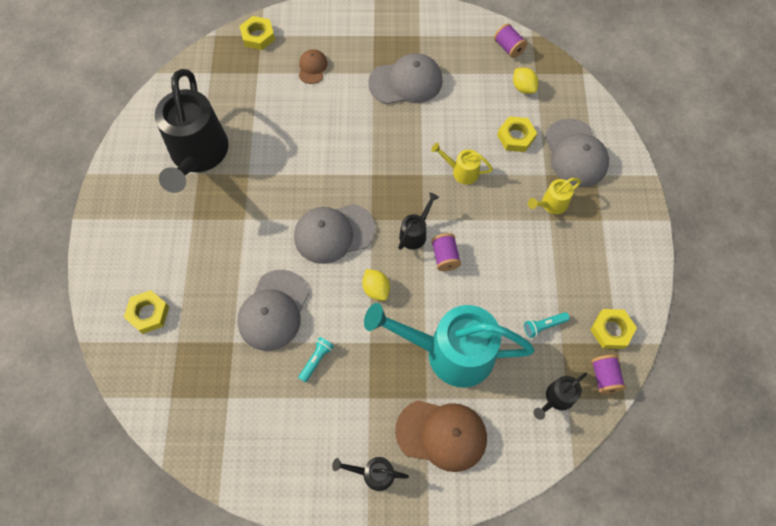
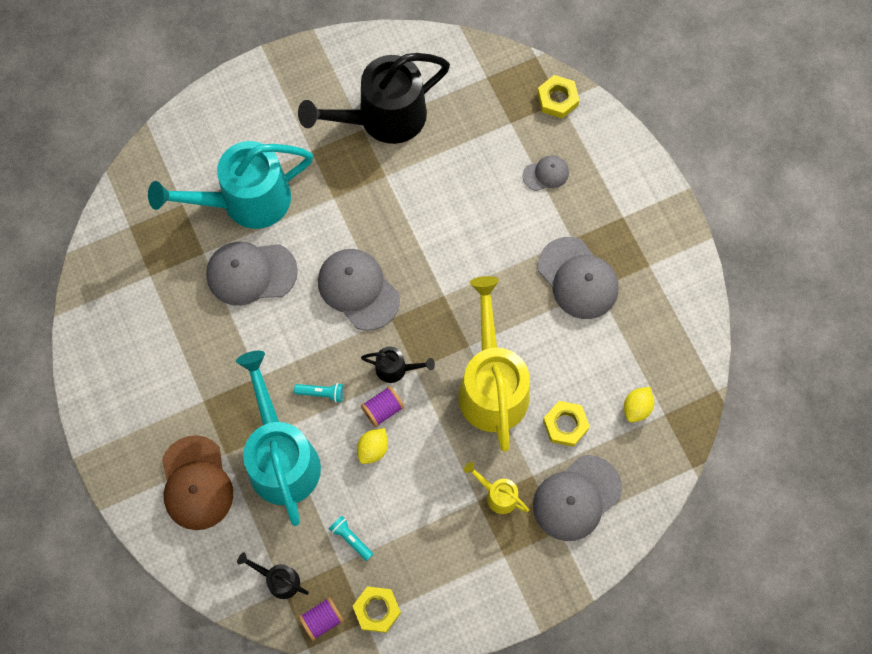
camera: 65 degrees right, 5 degrees up
(148, 313) = (198, 164): yellow nut -> none
(205, 289) = (245, 201): none -> turquoise watering can
(312, 67) = (546, 174): brown cap -> grey cap
(316, 360) = (219, 336): turquoise flashlight -> turquoise flashlight (321, 393)
(373, 473) = (134, 436): black watering can -> none
(376, 289) = (316, 358): yellow lemon -> yellow lemon (373, 449)
(461, 171) = (492, 384): yellow watering can -> yellow watering can, size x2.30
(508, 47) = (685, 370): purple spool -> none

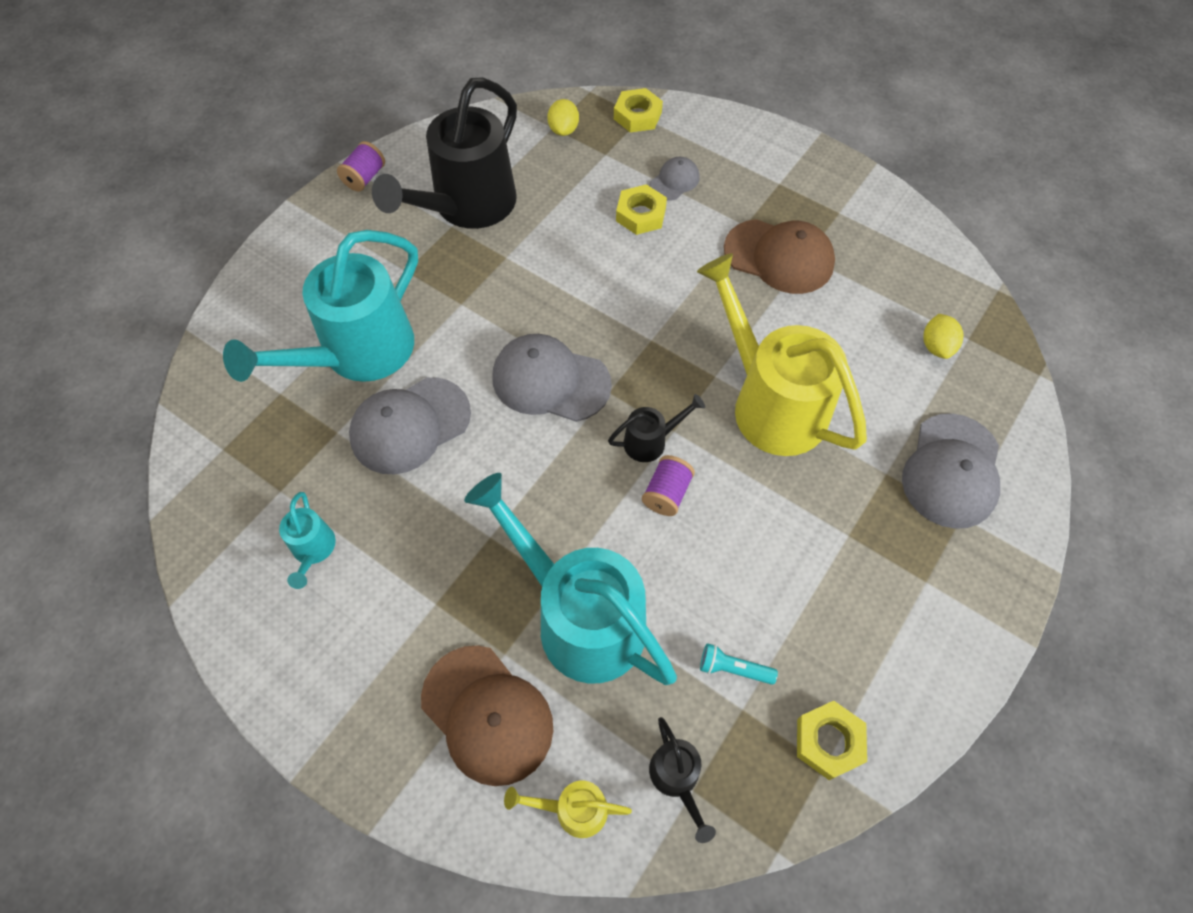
camera: 30 degrees left, 10 degrees down
(150, 327) = (313, 551): none -> turquoise watering can
(278, 579) = (677, 779): black watering can -> black watering can turned 105 degrees counterclockwise
(321, 393) = (581, 514): turquoise flashlight -> none
(322, 620) = (769, 799): purple spool -> purple spool (364, 178)
(373, 449) = (686, 544): yellow lemon -> yellow lemon (563, 130)
(497, 494) = (865, 516): yellow watering can -> yellow watering can (573, 809)
(565, 425) = (879, 402): yellow nut -> yellow nut (640, 214)
(578, 278) = (779, 257): grey cap -> brown cap

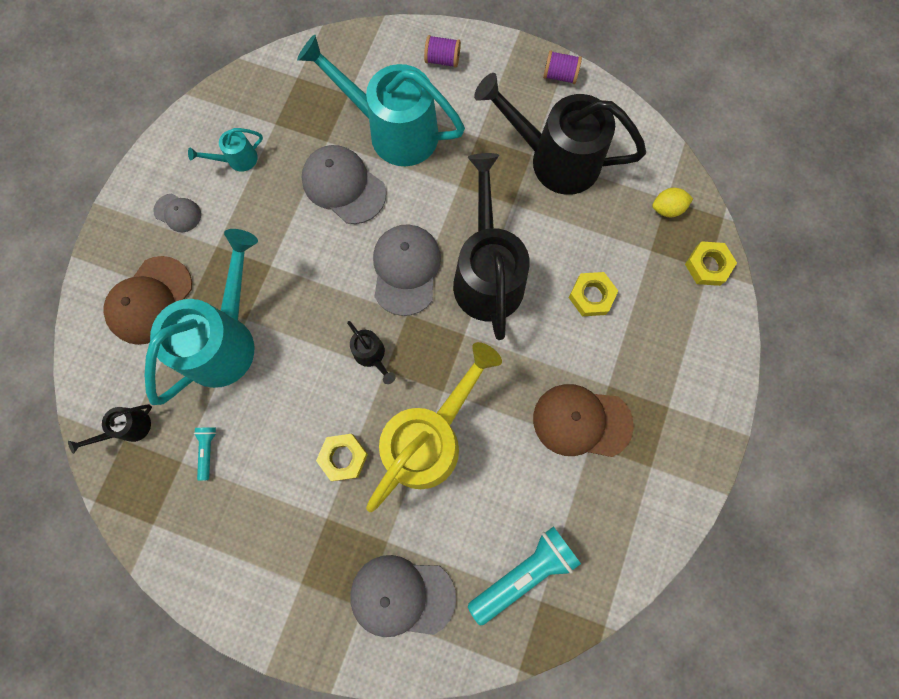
camera: 75 degrees right, 15 degrees up
(573, 809) = (101, 368): yellow watering can -> none
(584, 300) = (487, 274): none -> black watering can
(667, 493) = (331, 377): purple spool -> purple spool (442, 60)
(674, 181) = (639, 315): grey cap -> grey cap (178, 213)
(779, 257) = (581, 421): brown cap -> brown cap turned 90 degrees clockwise
(828, 741) = (169, 525): yellow nut -> yellow nut (343, 457)
(936, 346) = (523, 572): yellow lemon -> turquoise flashlight

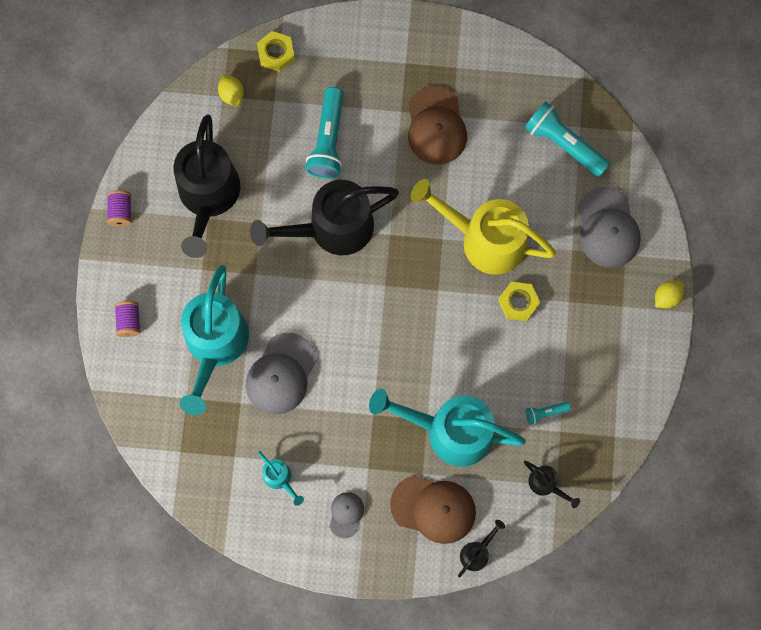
camera: 105 degrees left, 0 degrees up
(294, 645) = (667, 297): none -> yellow lemon
(372, 355) = (429, 304): black watering can -> black watering can (477, 552)
(406, 269) = (345, 297): grey cap -> none
(591, 296) = (328, 140): yellow nut -> turquoise flashlight

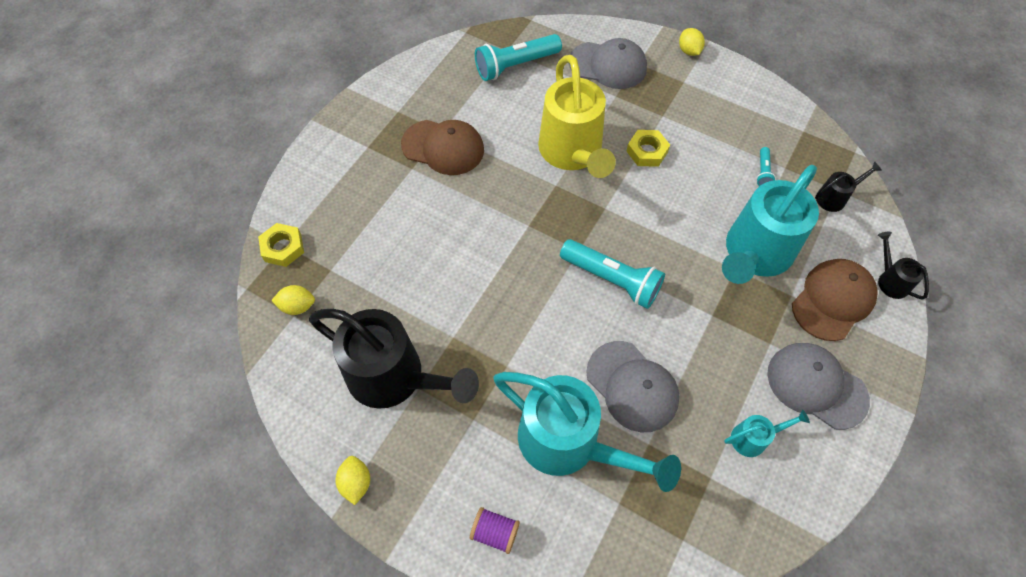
camera: 65 degrees left, 15 degrees down
(121, 211) = (356, 482): purple spool -> yellow lemon
(328, 140) = (402, 239): turquoise flashlight -> turquoise flashlight (612, 280)
(331, 228) = (495, 273): black watering can -> none
(346, 514) = (816, 386): grey cap -> grey cap, size x1.88
(484, 239) = (572, 154): yellow watering can -> yellow watering can turned 60 degrees counterclockwise

